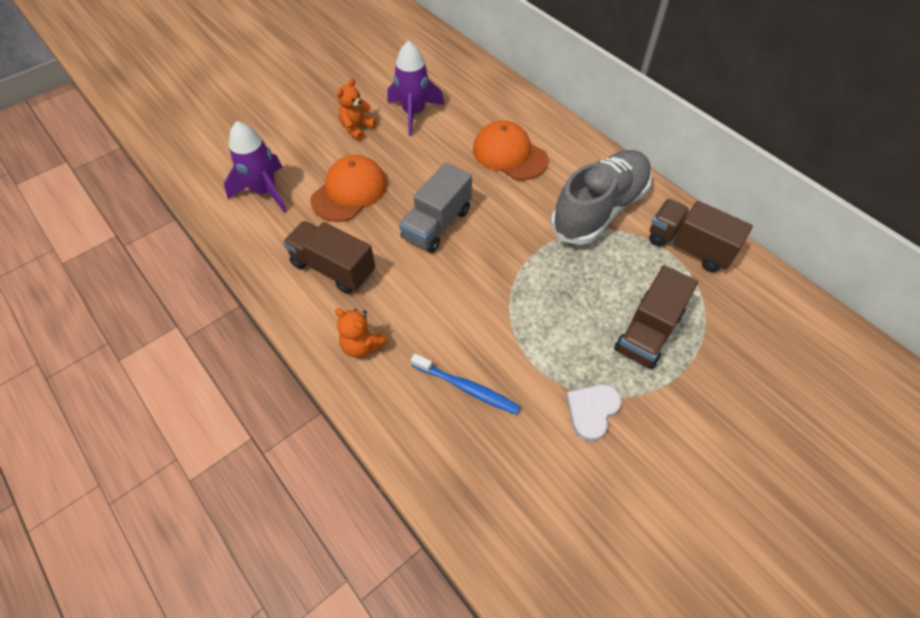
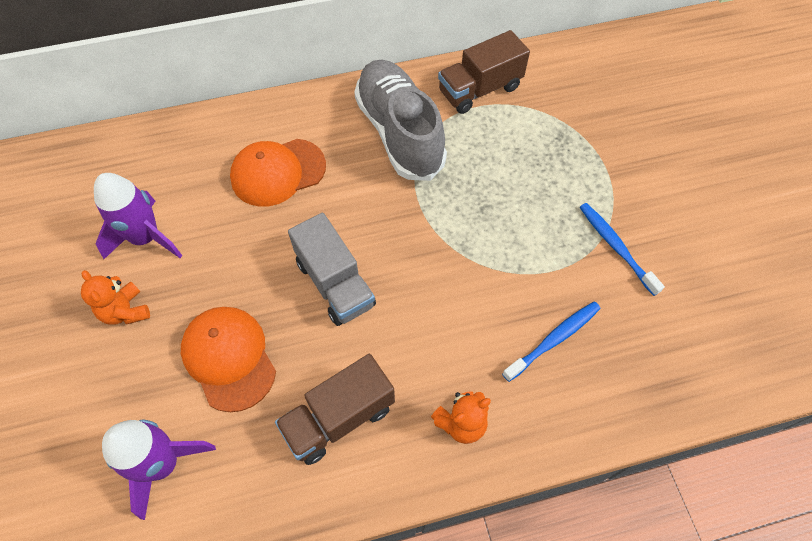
camera: 65 degrees left, 5 degrees up
(592, 411) = (616, 247): white heart -> blue toothbrush
(648, 331) = (554, 165): brown truck -> none

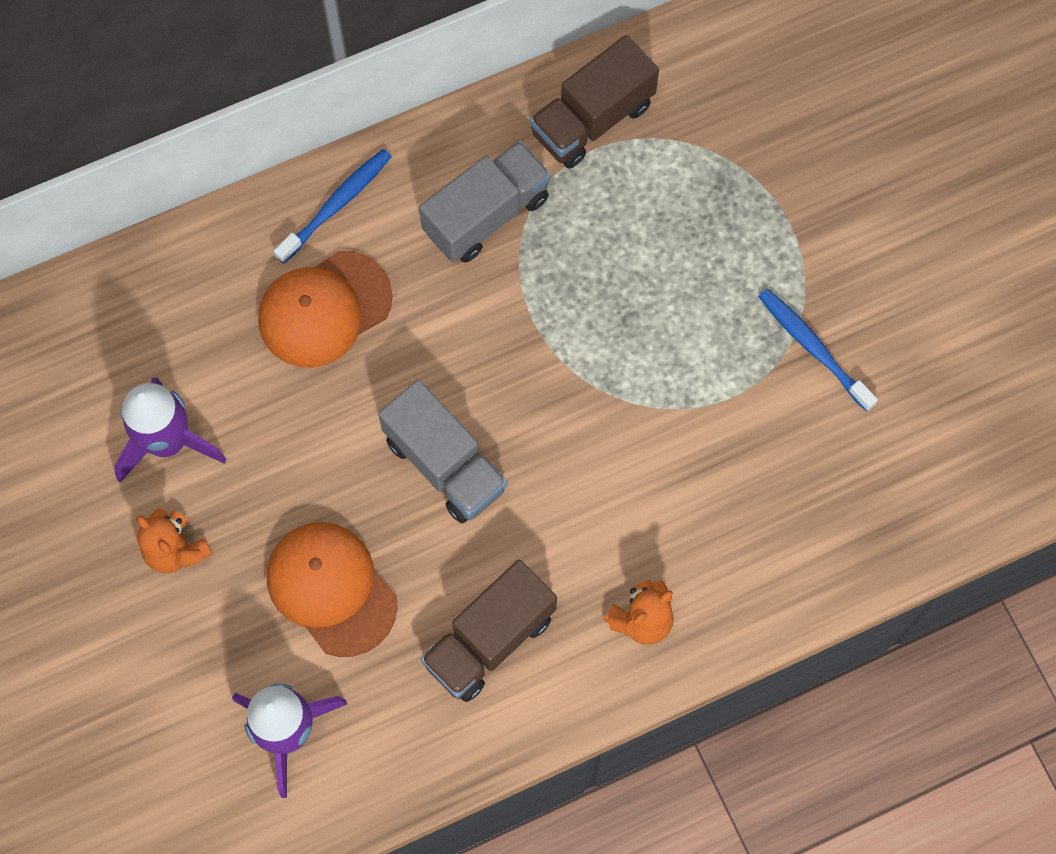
camera: 10 degrees left, 10 degrees up
(399, 133) = (486, 214): grey shoe -> grey truck
(554, 340) = (743, 493): blue toothbrush -> blue toothbrush (337, 205)

